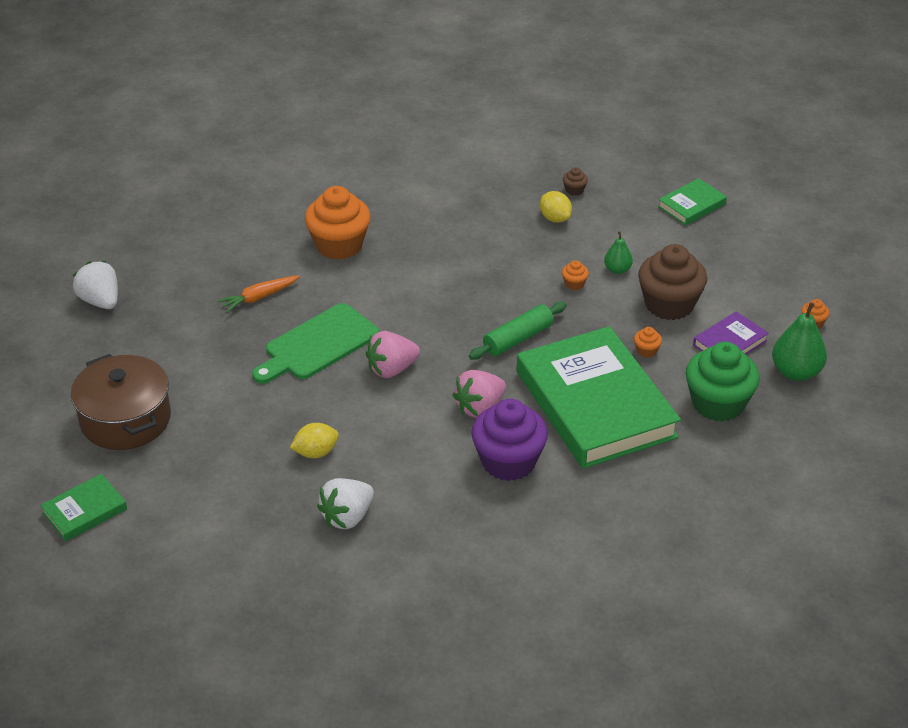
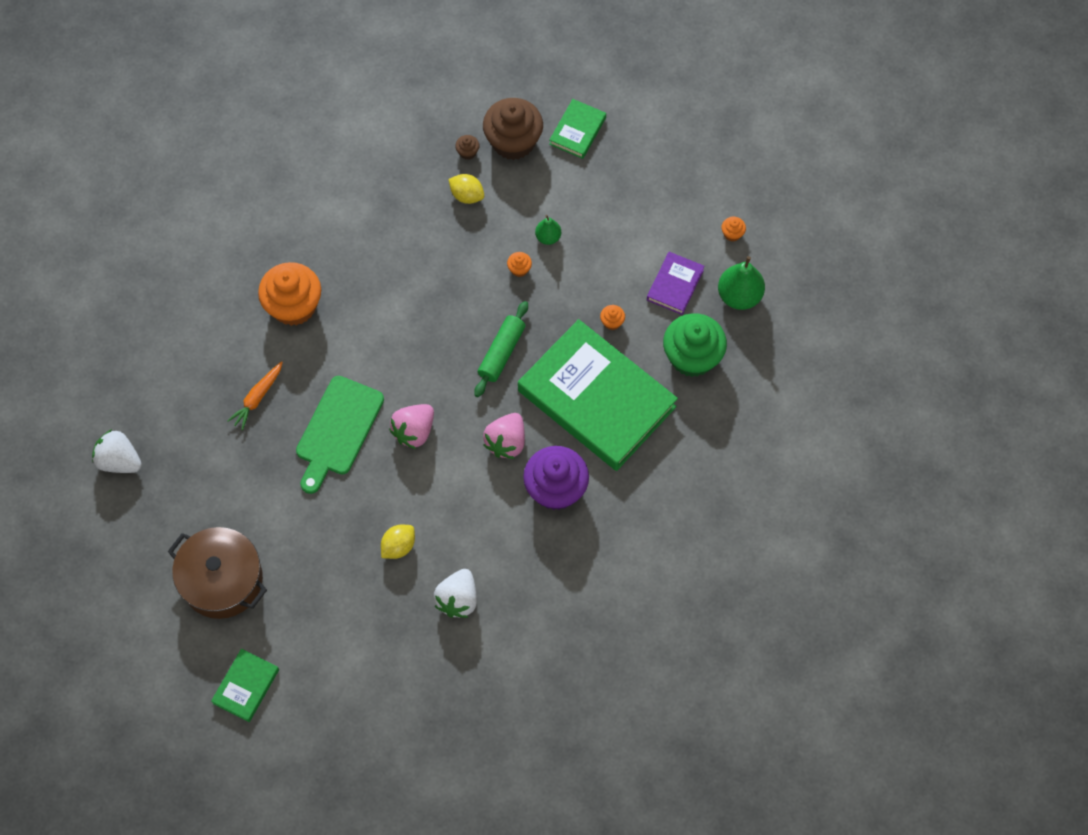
camera: 25 degrees left, 25 degrees up
(669, 304) = (608, 261): brown cupcake -> brown cupcake (513, 142)

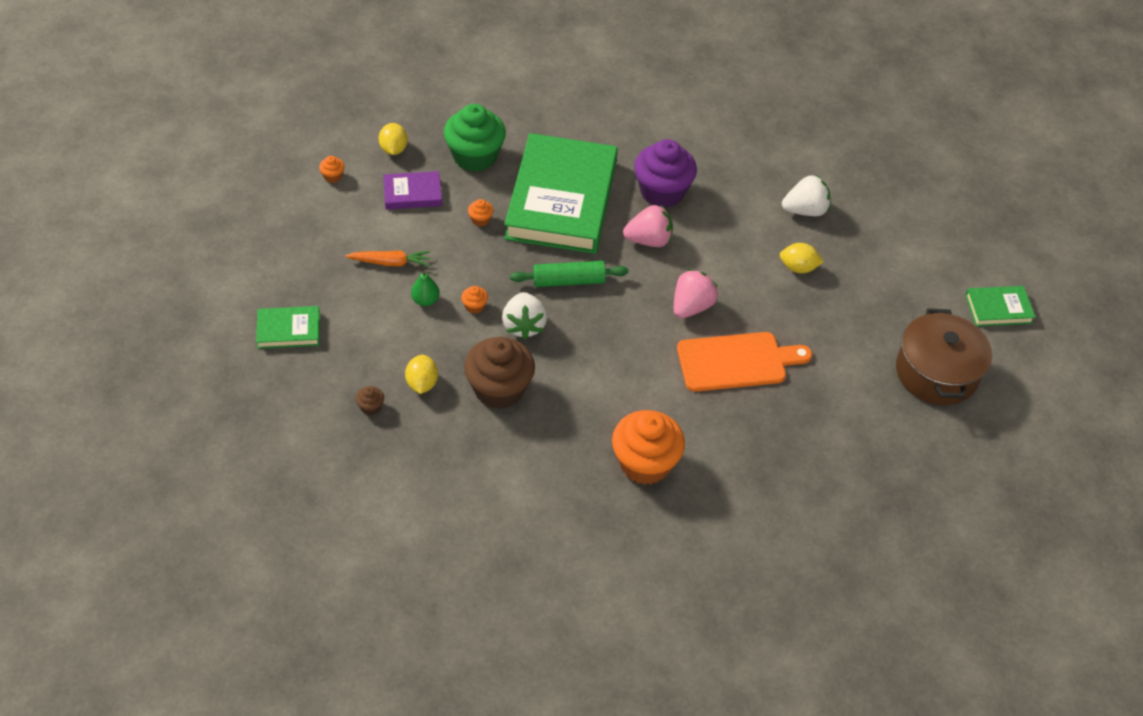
camera: 125 degrees left, 15 degrees down
(119, 460) = (911, 517): white strawberry -> white strawberry (523, 326)
(257, 398) = (759, 440): orange carrot -> orange carrot (390, 262)
(338, 430) = (736, 361): green cutting board -> orange cutting board
(414, 431) = (691, 307): pink strawberry -> pink strawberry turned 60 degrees counterclockwise
(513, 142) = (334, 375): brown cupcake -> brown cupcake (499, 389)
(739, 296) = (393, 149): green pear -> yellow lemon

